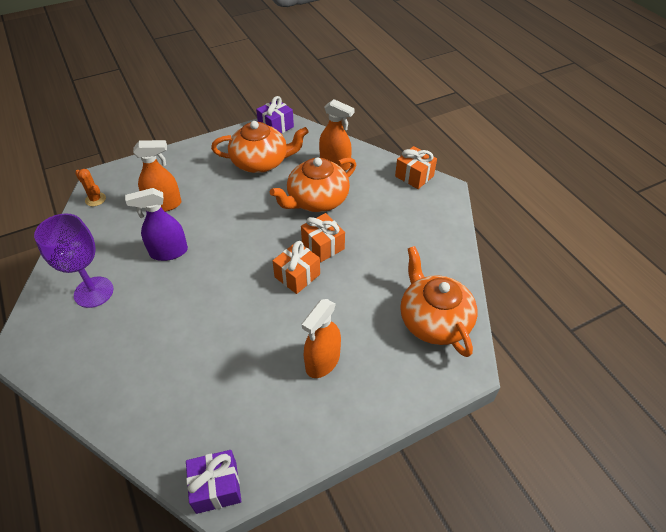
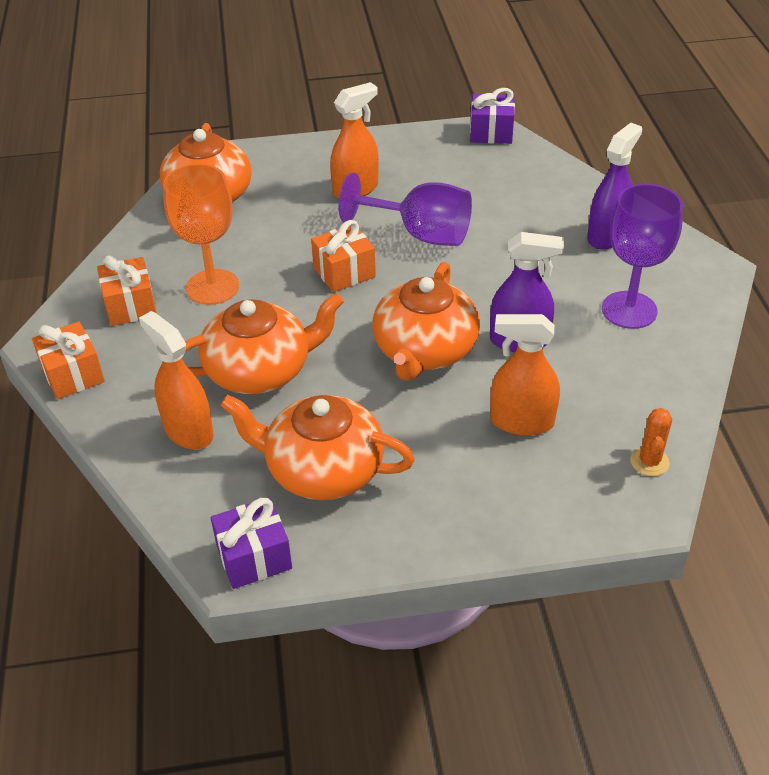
camera: 160 degrees left, 5 degrees down
(95, 199) = (649, 462): orange cactus -> orange cactus turned 45 degrees clockwise
(103, 361) = (607, 236): none -> purple spray bottle
(226, 232) = (424, 350): none -> orange teapot
(253, 324) = (420, 234): none -> purple goblet
(323, 246) = (290, 300): orange gift -> orange gift (131, 306)
(377, 244) = (212, 287): none -> orange goblet

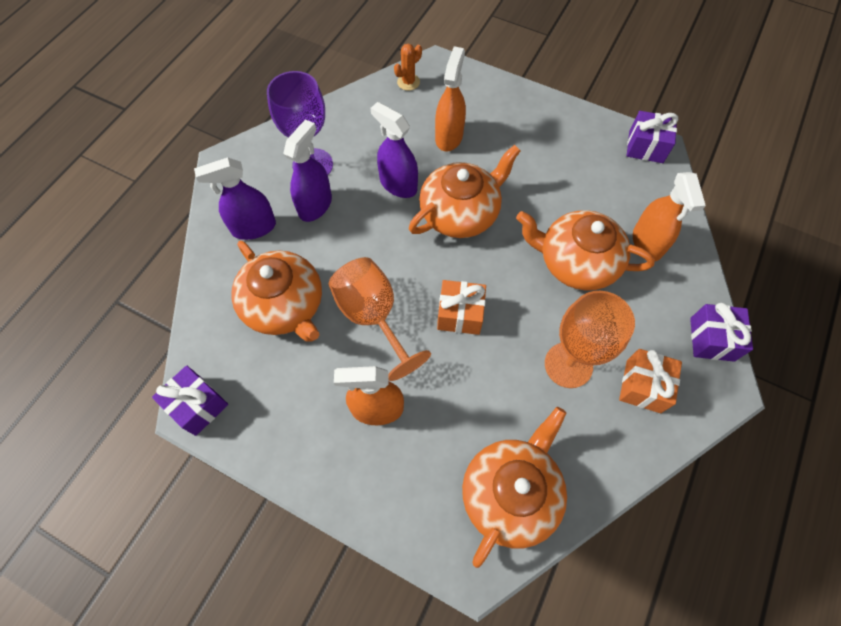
camera: 145 degrees left, 20 degrees up
(73, 375) = (712, 339): orange gift -> purple gift
(323, 469) = (579, 172): orange teapot -> orange teapot (284, 305)
(420, 234) = (373, 317): purple goblet -> orange goblet
(521, 422) = (449, 136): orange spray bottle -> orange spray bottle turned 120 degrees counterclockwise
(577, 280) = (315, 205): none -> purple spray bottle

